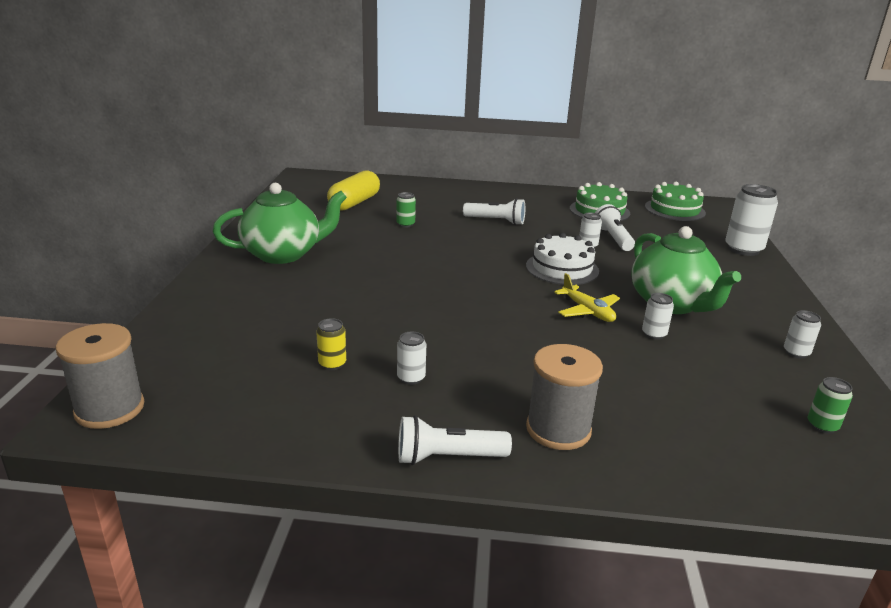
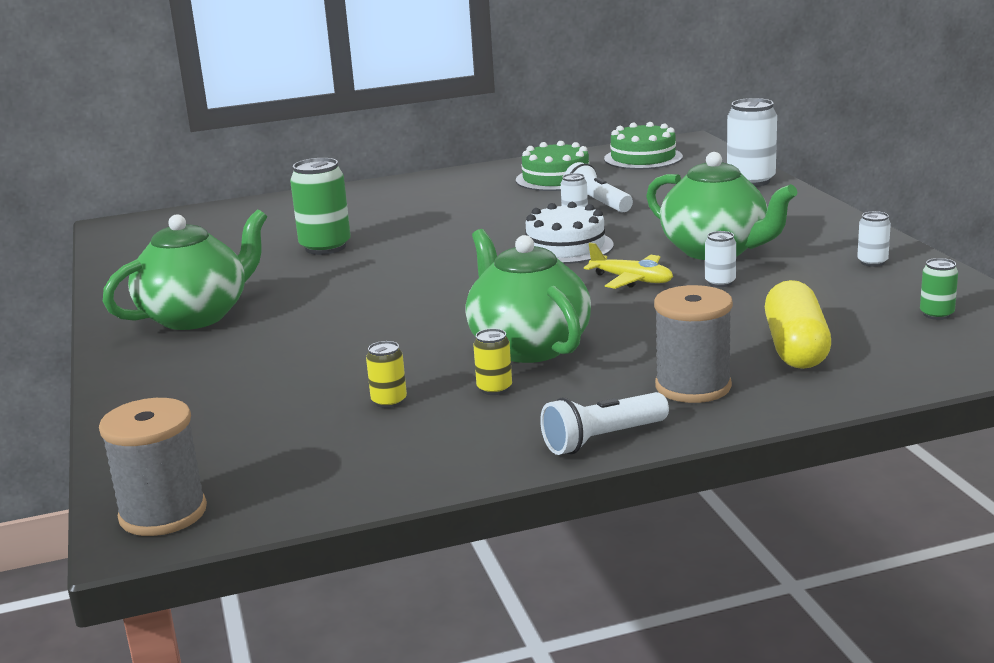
camera: 20 degrees left, 5 degrees down
(354, 203) = (228, 239): yellow capsule -> yellow capsule (796, 347)
(405, 224) = (325, 247): green can -> green can, size x1.95
(411, 378) = (494, 389): white can -> yellow can
(465, 347) = (528, 347): none -> green teapot
(496, 221) = (439, 217): white flashlight -> none

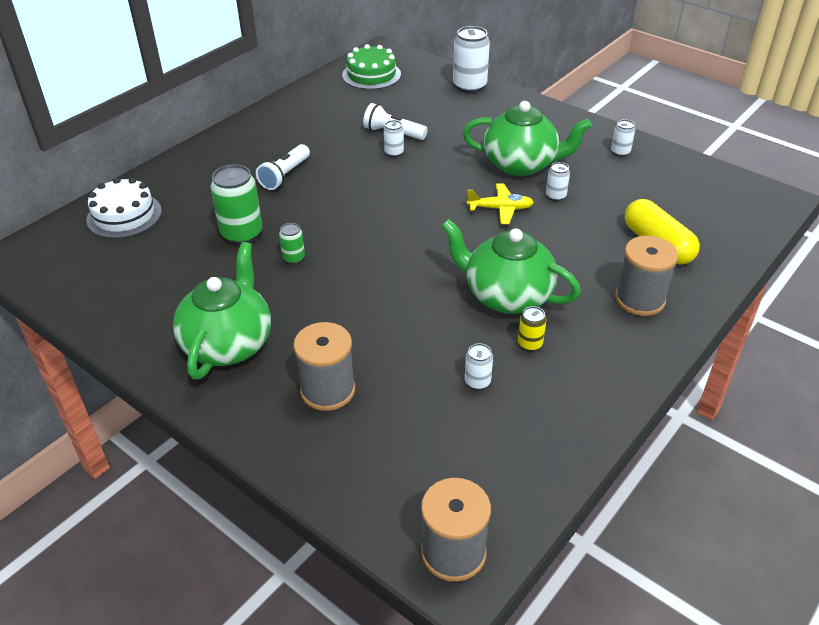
camera: 35 degrees left, 20 degrees up
(233, 368) = (327, 390): none -> grey spool
(389, 401) = (477, 382): yellow can -> white can
(556, 178) = (333, 111): green cake -> none
(565, 247) = (421, 186): white cake -> white cake (124, 215)
(602, 439) = (640, 366): white flashlight -> white flashlight (285, 175)
(936, 314) = (698, 191): green can -> green can (293, 258)

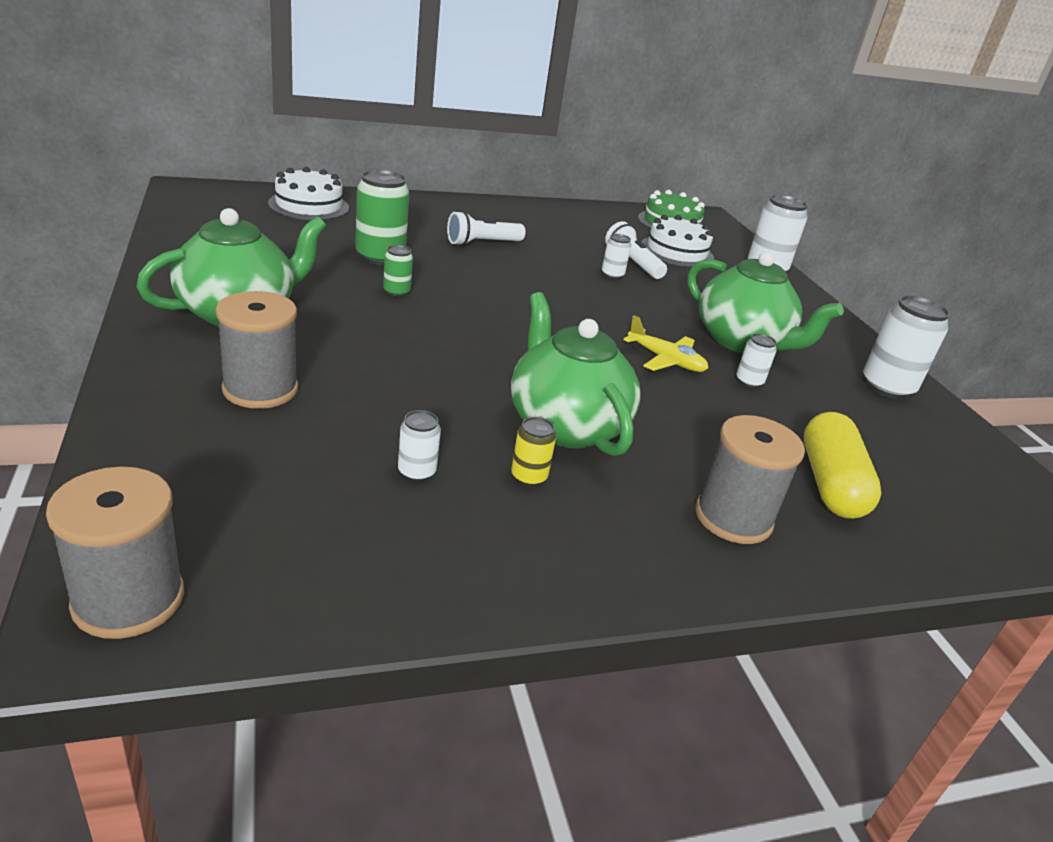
camera: 30 degrees right, 10 degrees down
(404, 103) = (676, 251): none -> white cake
(620, 152) = (887, 387): white can -> white can, size x1.95

